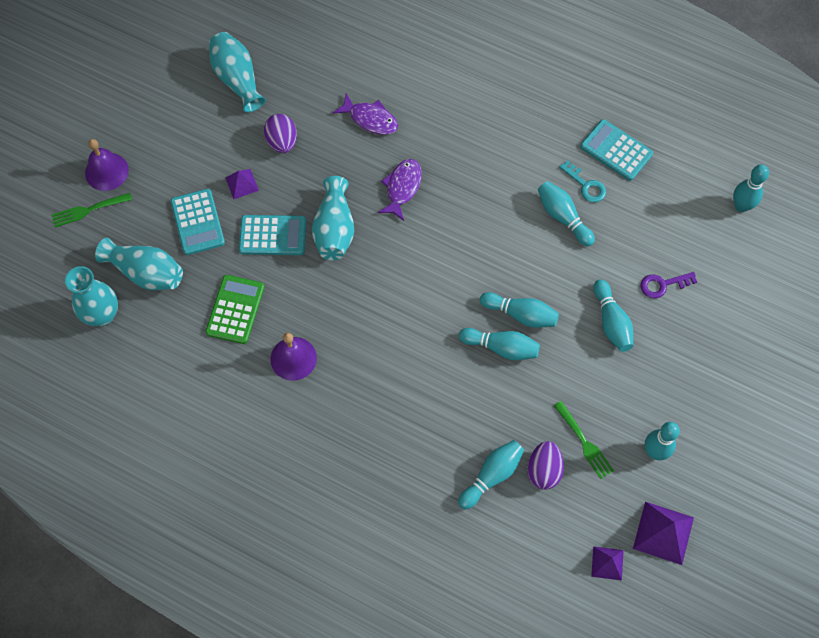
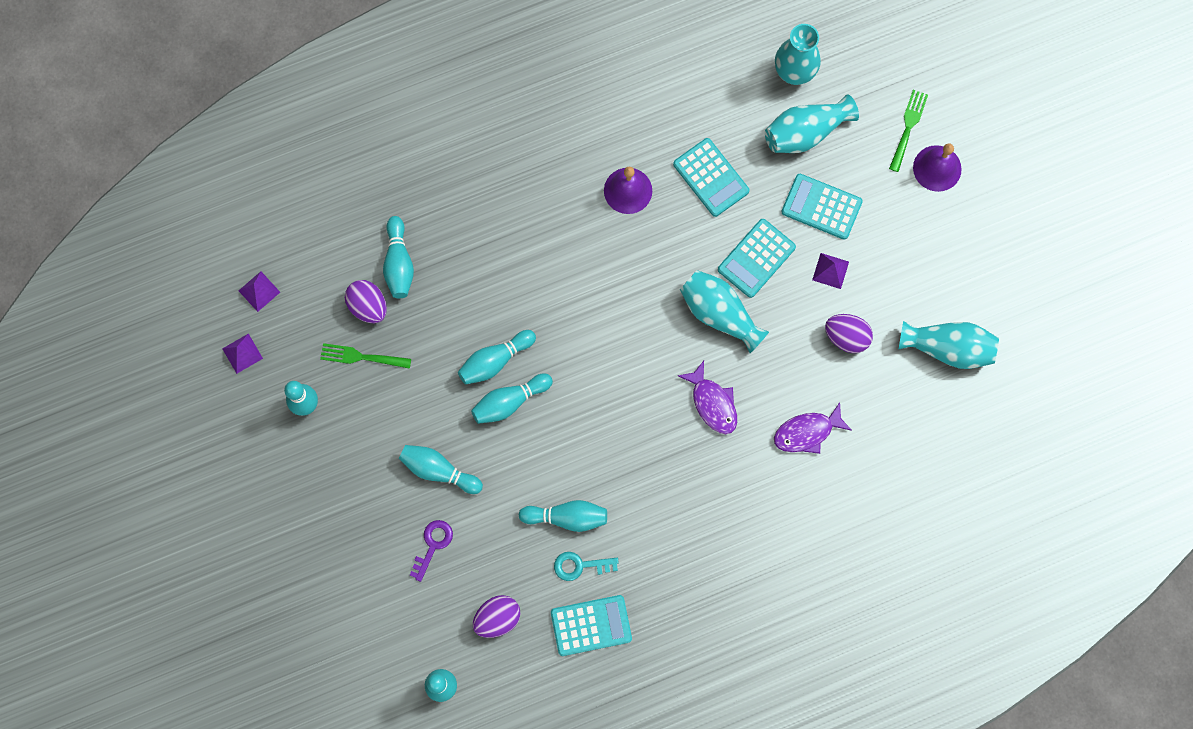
camera: 130 degrees right, 10 degrees up
(235, 309) = (711, 177): green calculator -> turquoise calculator
(663, 532) = (242, 353): purple pyramid -> purple pyramid, size x0.60
(667, 208) = (497, 618): none -> purple egg

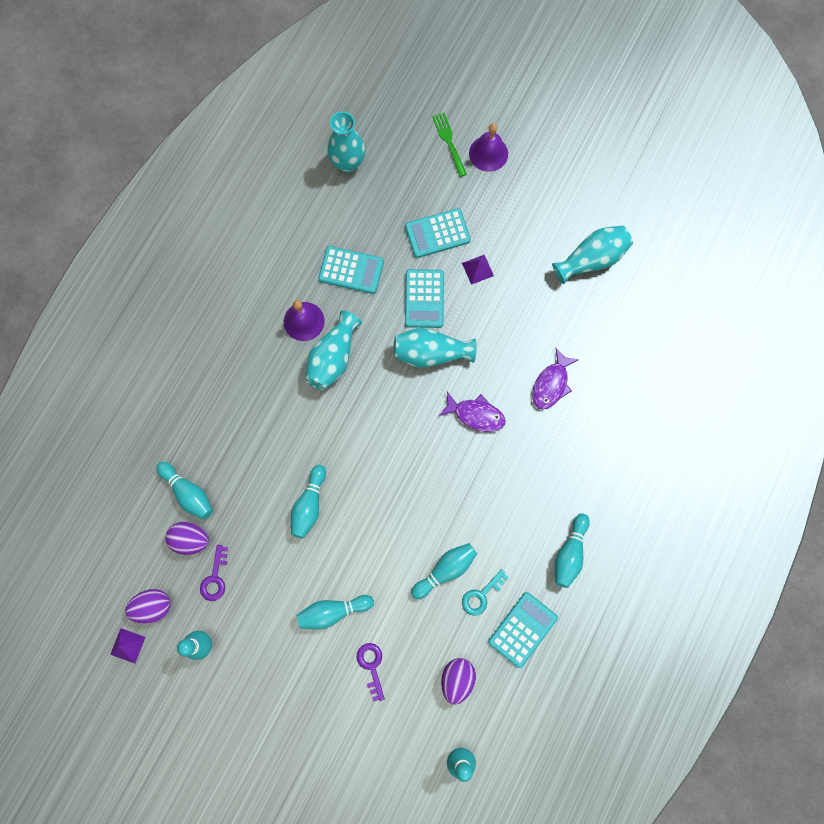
camera: 40 degrees left, 0 degrees up
(259, 291) = (104, 592): purple pyramid -> none
(362, 357) = (215, 578): green fork -> purple key
(509, 402) = (342, 524): turquoise bowling pin -> turquoise bowling pin (569, 553)
(806, 132) = (387, 194): turquoise vase -> turquoise vase (333, 358)
(846, 337) = (523, 303): purple egg -> purple egg (153, 606)

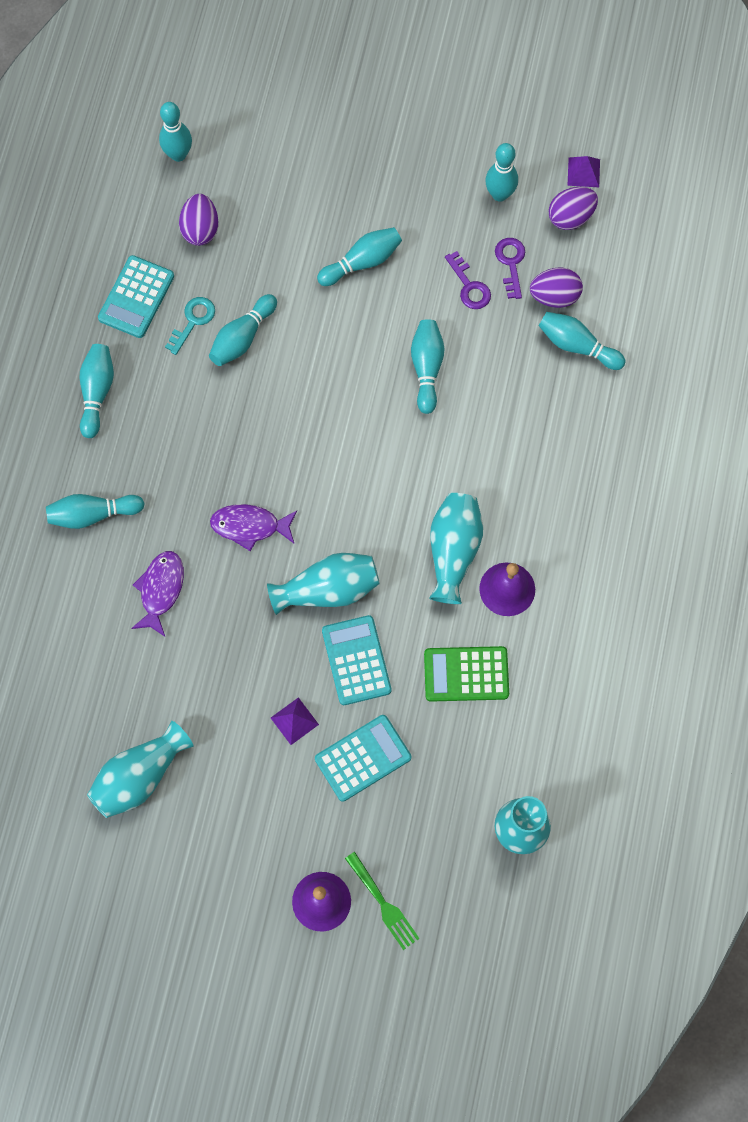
camera: 165 degrees right, 5 degrees down
(351, 270) = (466, 674): turquoise calculator -> green calculator
(371, 666) = (301, 218): purple key -> purple key (469, 286)
(590, 454) = (92, 514): none -> turquoise bowling pin

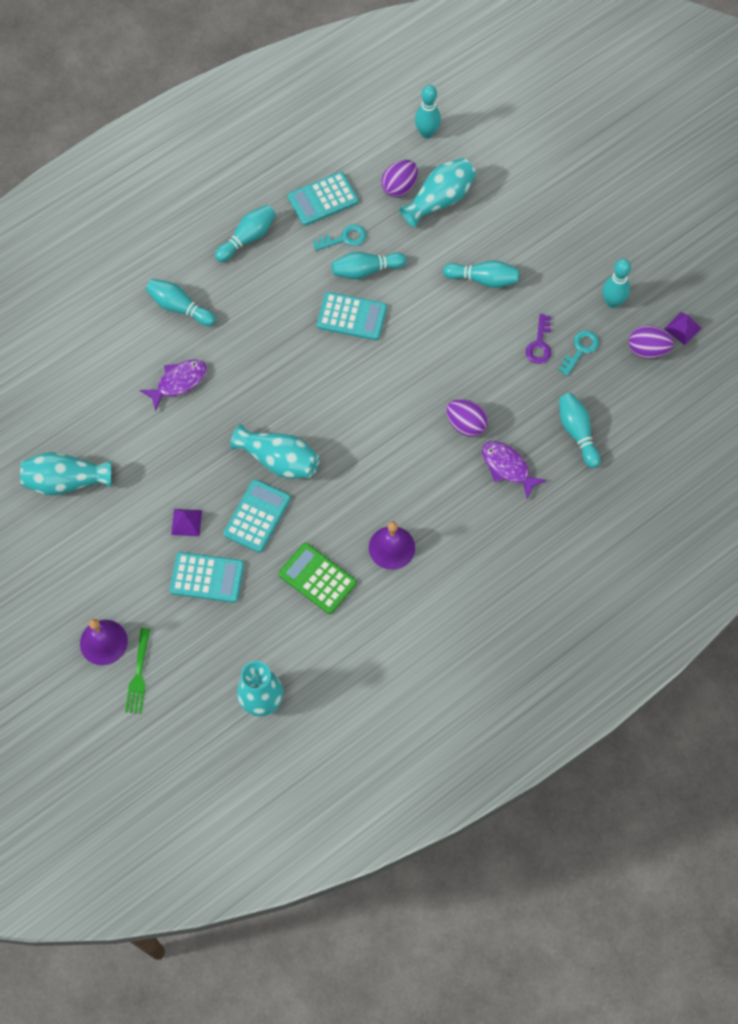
camera: 40 degrees right, 5 degrees down
(249, 526) = (266, 386): purple fish -> purple fish (507, 467)
(270, 394) = (352, 317): none -> turquoise calculator
(427, 368) = (465, 374): turquoise bowling pin -> none
(453, 551) = (378, 498): turquoise vase -> turquoise vase (439, 200)
(511, 263) = (580, 350): purple key -> turquoise key
(554, 296) = (590, 391): purple egg -> purple egg (466, 424)

